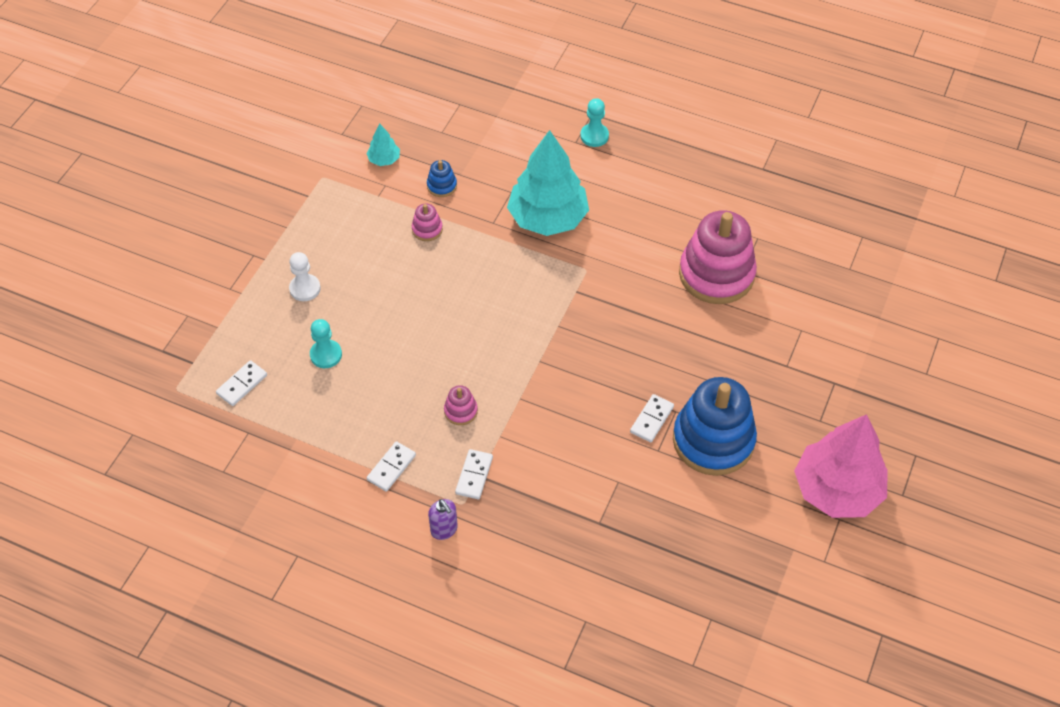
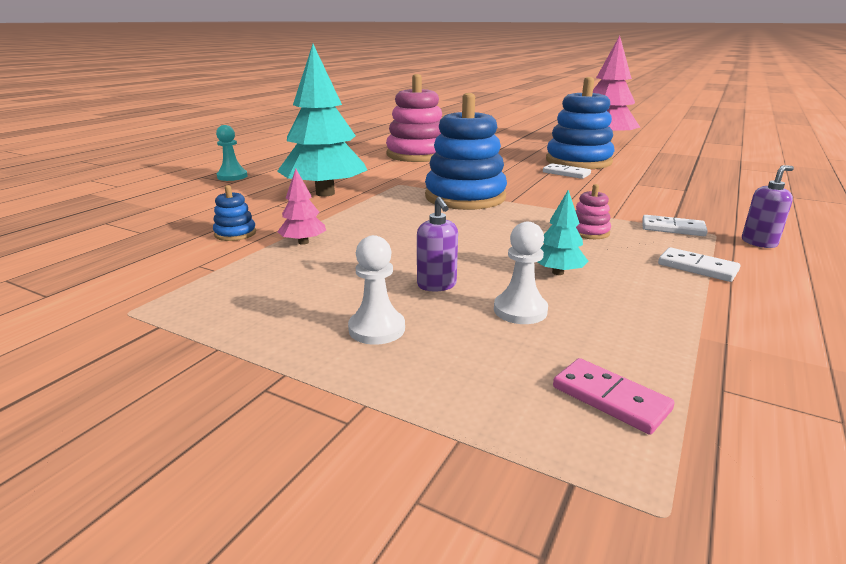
camera: 85 degrees left, 30 degrees down
(242, 384) = (610, 398): white domino -> pink domino
(326, 355) = (520, 310): turquoise pawn -> white pawn
(358, 312) = (437, 285): none -> purple soap dispenser
(384, 160) = (147, 265): turquoise tree -> turquoise tree (558, 272)
(427, 229) = (303, 242): pink stacking toy -> pink tree
(548, 325) = (465, 197): none -> blue stacking toy

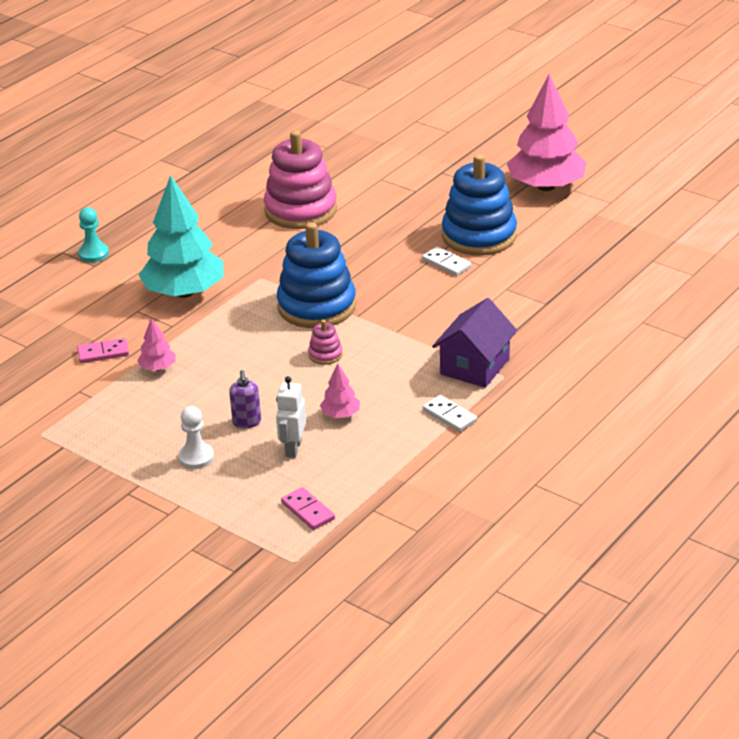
camera: 10 degrees right, 10 degrees up
(235, 233) = (103, 353): blue stacking toy -> pink domino
(520, 310) = (293, 448): white pawn -> white robot
(558, 272) = (340, 414): turquoise tree -> pink tree
(589, 232) = (398, 367): pink stacking toy -> pink stacking toy (325, 355)
(672, 228) = (475, 366): white domino -> purple house
(759, 242) = (529, 389): purple soap dispenser -> none

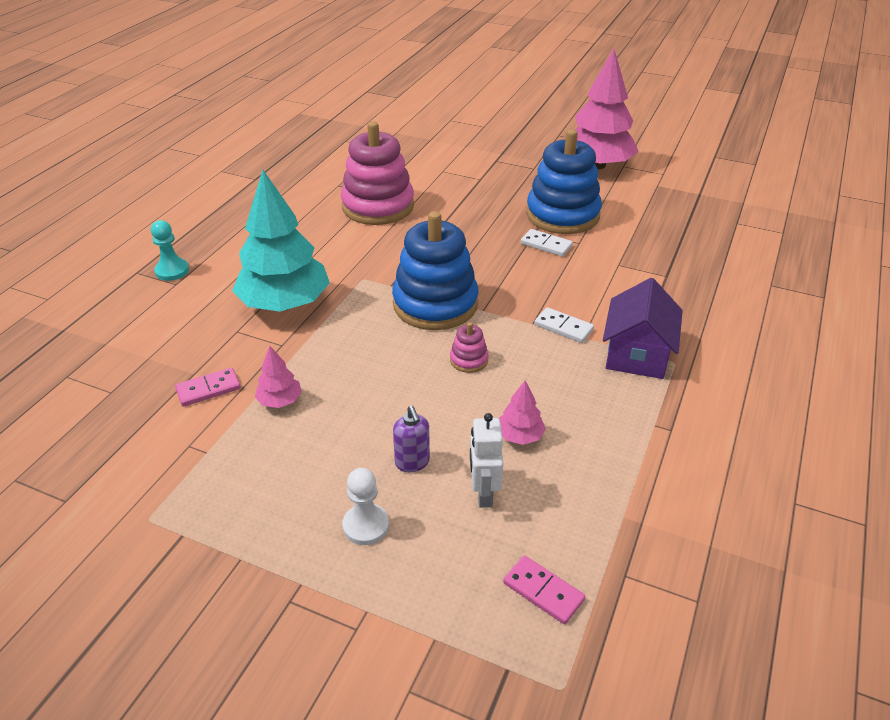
camera: 15 degrees left, 5 degrees up
(449, 415) = (644, 420): white domino -> white domino (563, 327)

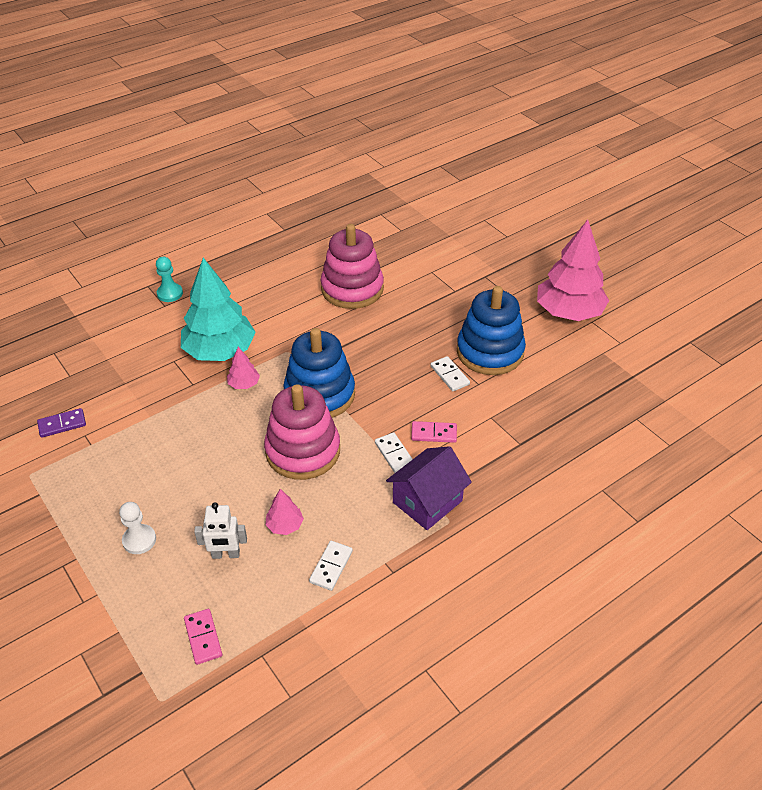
camera: 30 degrees right, 5 degrees up
(147, 446) = (62, 424): none -> purple domino
(208, 389) = (124, 399): pink domino -> pink domino (434, 433)
(280, 401) = (159, 427): pink tree -> pink tree (244, 384)
(412, 462) = (201, 511): purple soap dispenser -> none
(469, 360) = (303, 451): pink stacking toy -> pink stacking toy, size x2.40
(483, 493) = (225, 554): white robot -> white robot turned 120 degrees counterclockwise
(607, 453) = (331, 566): none -> white domino

